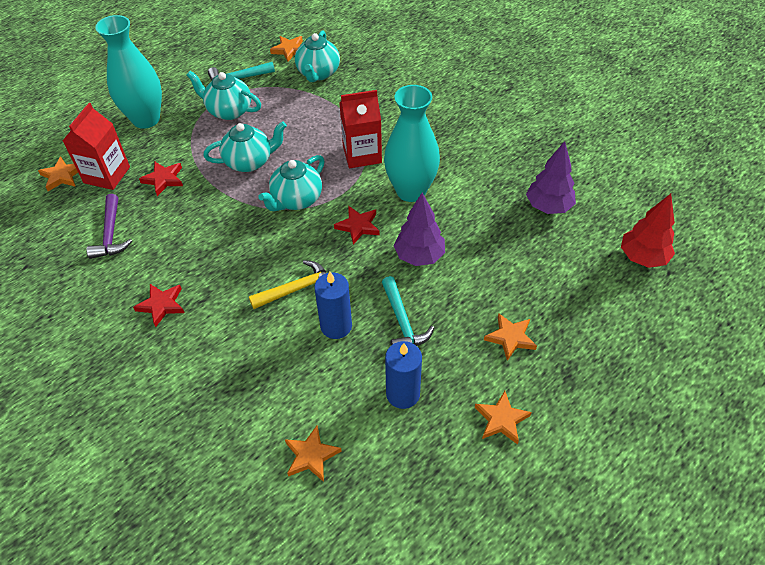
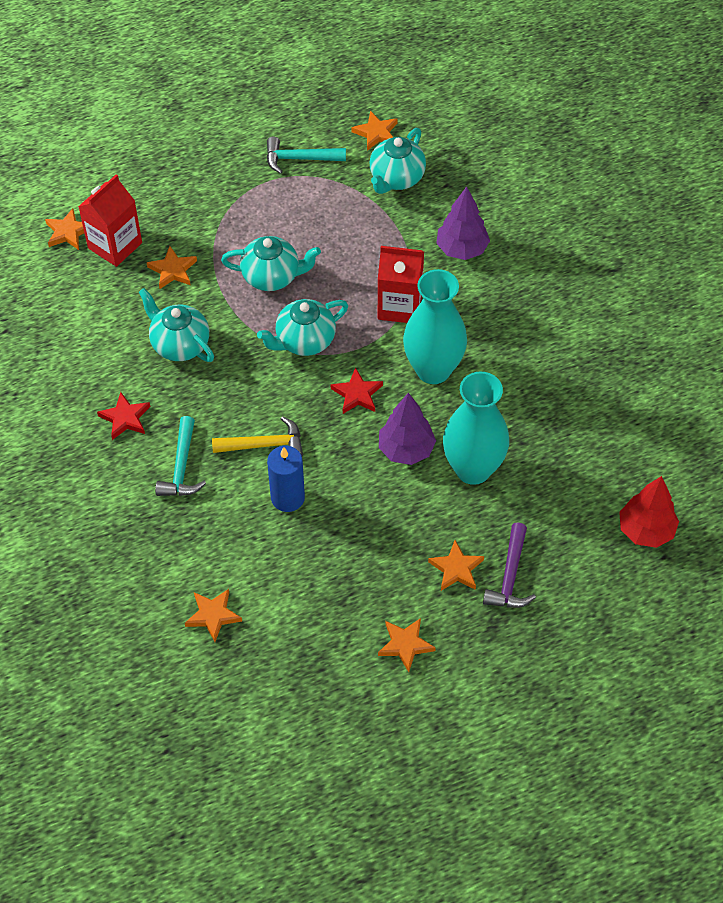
camera: 20 degrees right, 5 degrees up
(111, 234) = (99, 321): purple hammer -> purple hammer (510, 576)
(146, 119) = (178, 184): turquoise vase -> turquoise vase (473, 469)
(163, 179) = (173, 270): red star -> orange star
(229, 111) = (273, 201): turquoise teapot -> turquoise teapot (180, 344)
(402, 322) = (355, 516): turquoise hammer -> turquoise hammer (181, 467)
(403, 394) = (323, 588): blue candle -> none
(548, 207) = (576, 438): purple tree -> purple tree (462, 249)

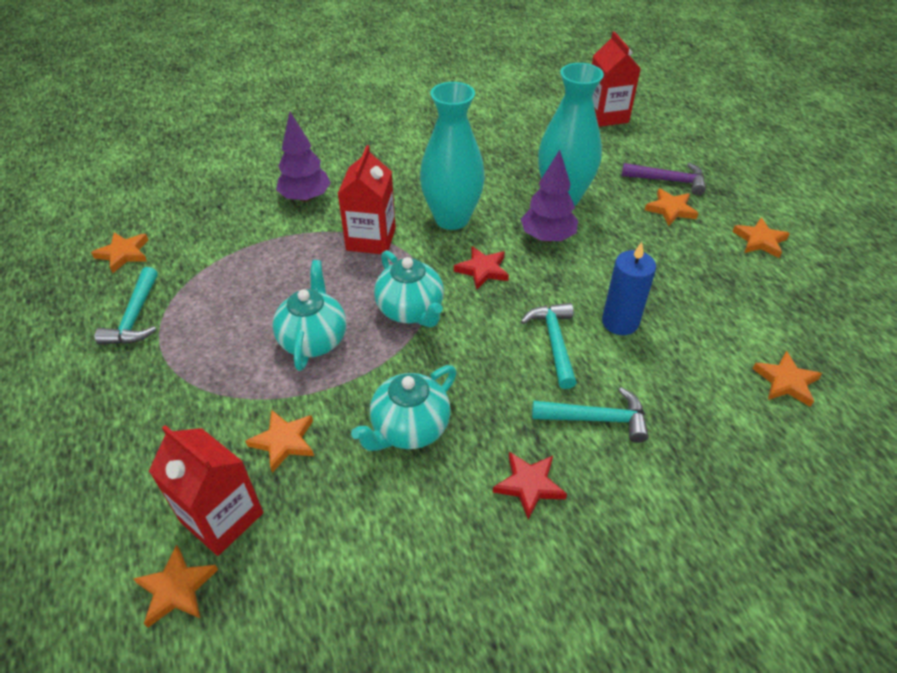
camera: 90 degrees left, 10 degrees down
(265, 445) = (554, 342): yellow hammer -> turquoise hammer
(396, 178) = (196, 239): turquoise teapot -> none
(646, 530) = (606, 116): red tree -> red carton

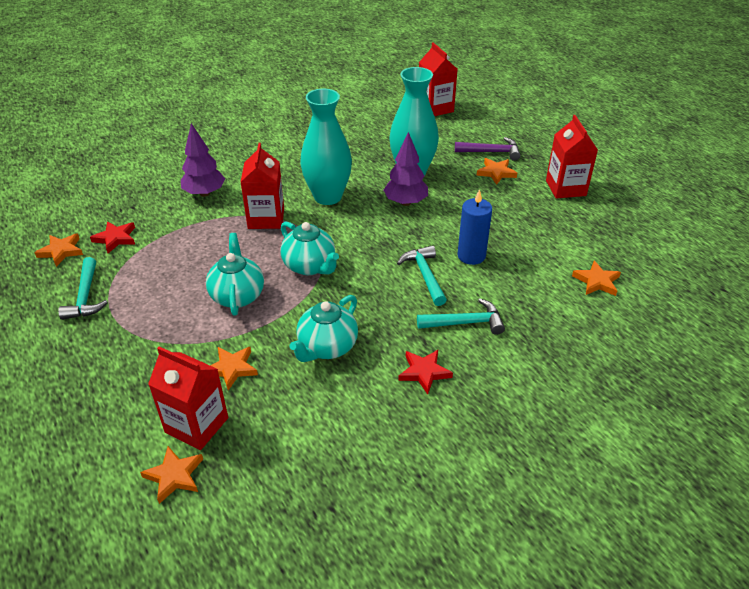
camera: 10 degrees left, 5 degrees down
(482, 270) = (360, 231): red star -> red star (115, 238)
(760, 241) = (565, 188): orange star -> red carton

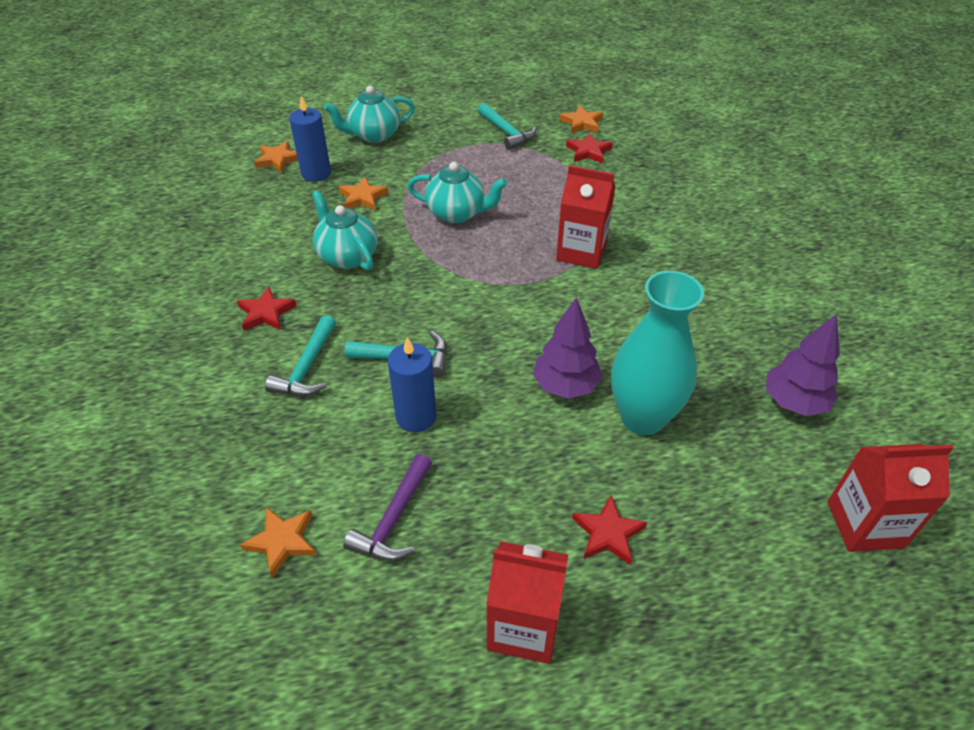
camera: 110 degrees right, 5 degrees up
(85, 297) = (507, 132): turquoise hammer -> turquoise hammer turned 135 degrees counterclockwise
(196, 425) = (316, 173): red carton -> blue candle
(205, 193) = (652, 214): purple tree -> purple tree (794, 402)
(310, 266) = (475, 269): turquoise teapot -> turquoise teapot (374, 135)
(328, 196) = (608, 312): turquoise vase -> none
(491, 152) = (679, 555): purple hammer -> purple hammer (393, 519)
(496, 173) = (608, 533): orange star -> red star

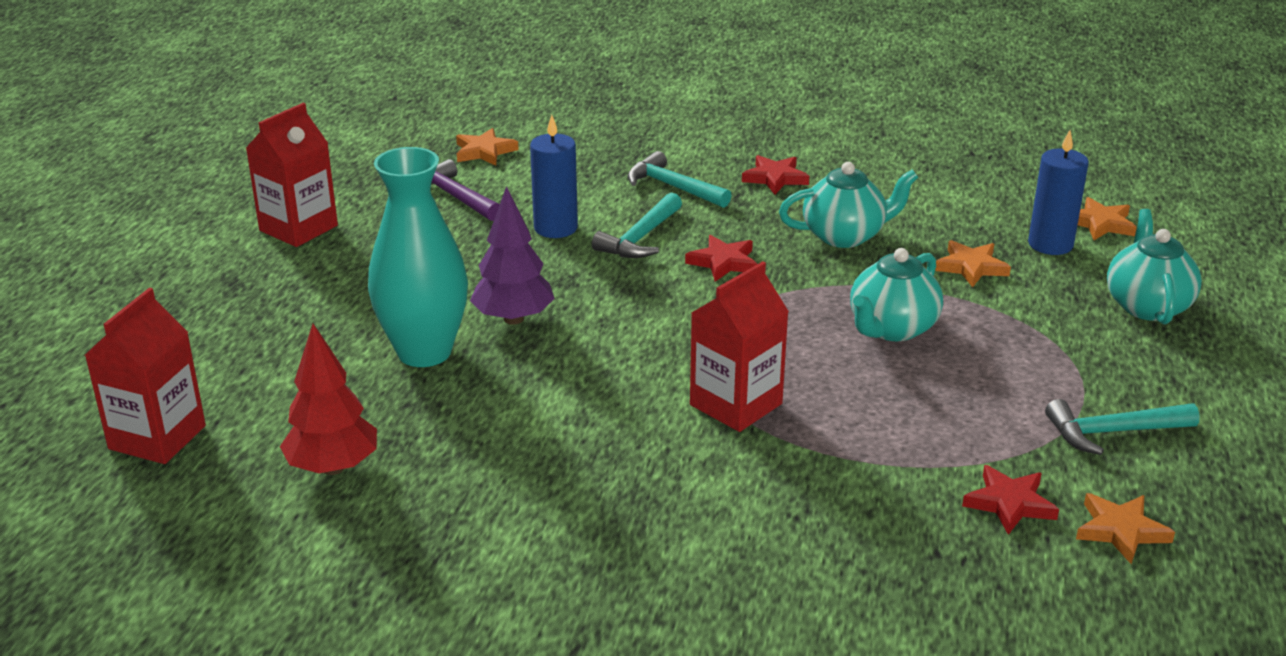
camera: 115 degrees right, 15 degrees down
(608, 533) = (326, 288): red star -> red star (723, 262)
(794, 402) = (333, 467): purple tree -> red tree

